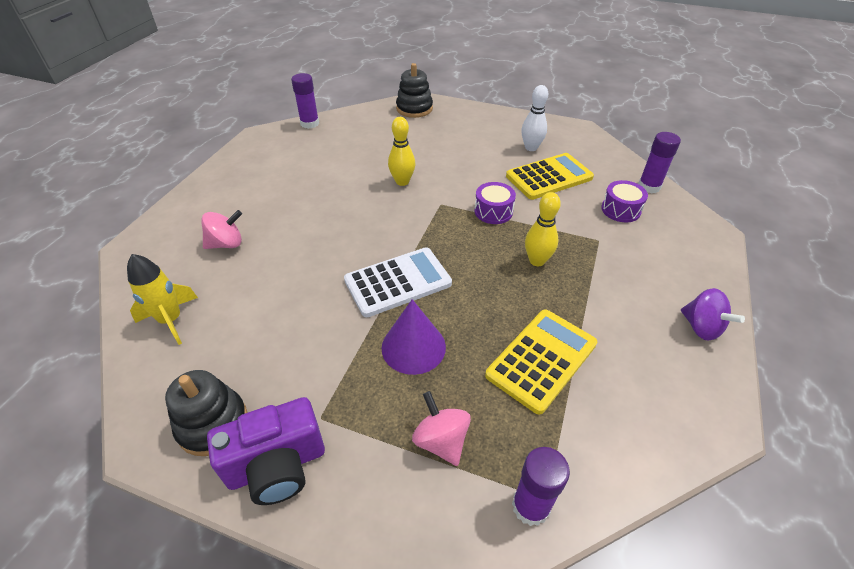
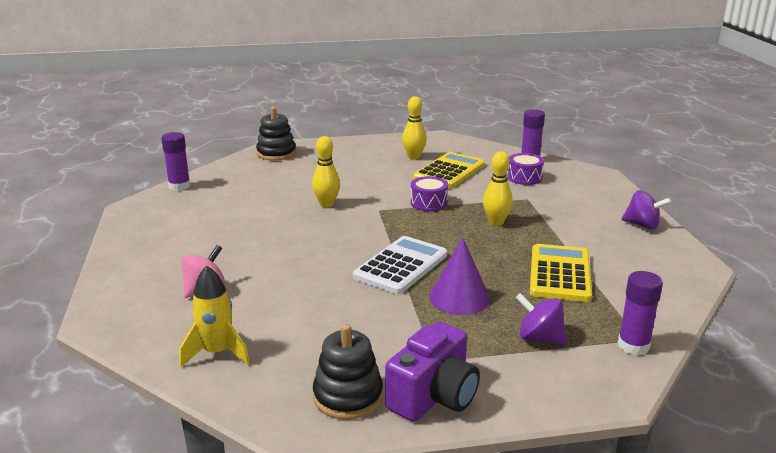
camera: 30 degrees left, 20 degrees down
(441, 440) = (539, 338): pink spinning top -> purple spinning top
(531, 148) = (414, 157): white bowling pin -> yellow bowling pin

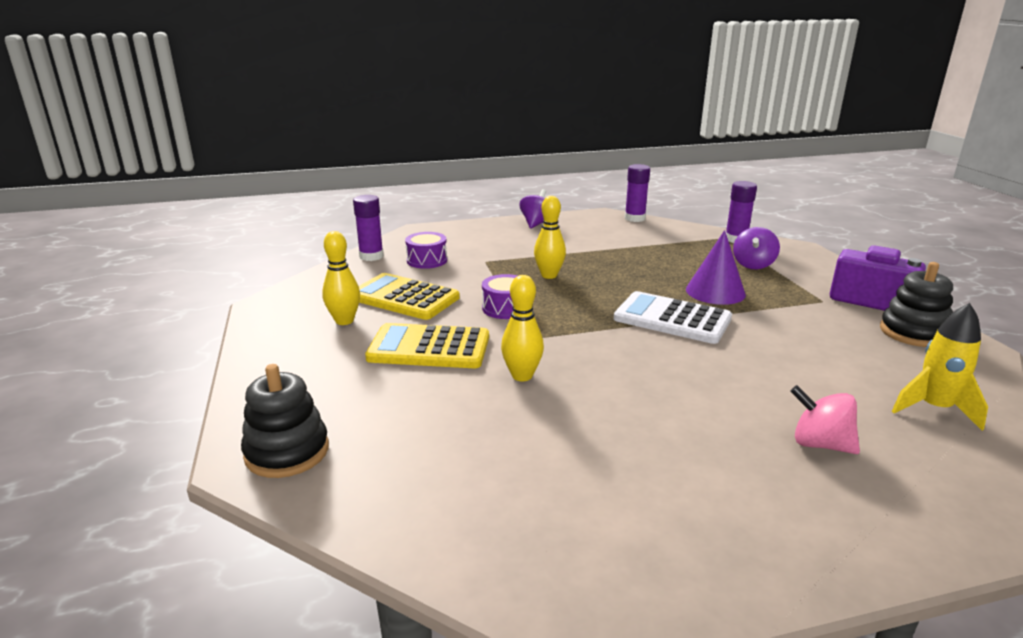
camera: 95 degrees left, 0 degrees up
(179, 186) = (458, 564): purple glue stick -> purple glue stick (635, 218)
(560, 274) = (644, 254): yellow calculator -> yellow calculator (429, 348)

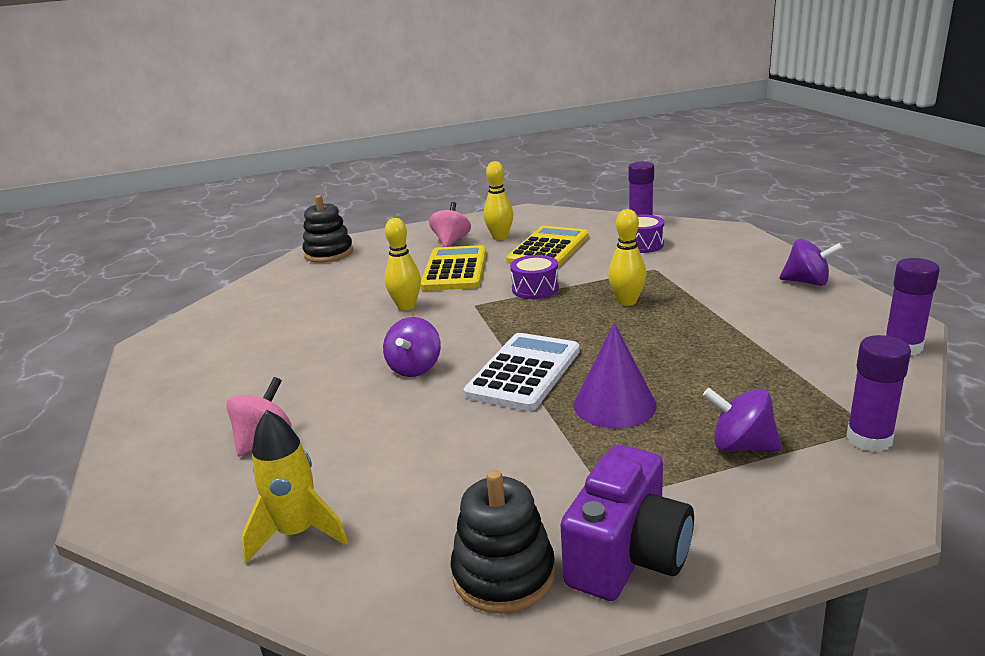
camera: 90 degrees right, 0 degrees up
(329, 350) = (451, 241): none -> pink spinning top
(667, 367) = (415, 368): none -> purple spinning top

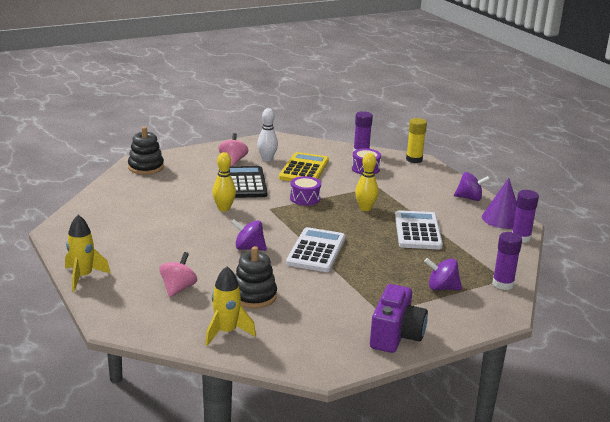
camera: 15 degrees left, 0 degrees up
(132, 417) = (83, 277): none -> yellow rocket
(415, 368) = (249, 248): purple spinning top -> purple spinning top turned 105 degrees clockwise
(454, 270) = (245, 183): yellow calculator -> black calculator
(500, 237) = (267, 159): yellow bowling pin -> white bowling pin
(503, 574) = (340, 345): black stacking toy -> black stacking toy (254, 296)
(614, 404) = (373, 268): purple cone -> purple cone (502, 219)
(709, 337) = (417, 231): none -> white calculator
(720, 230) = (414, 159): none -> yellow glue stick

